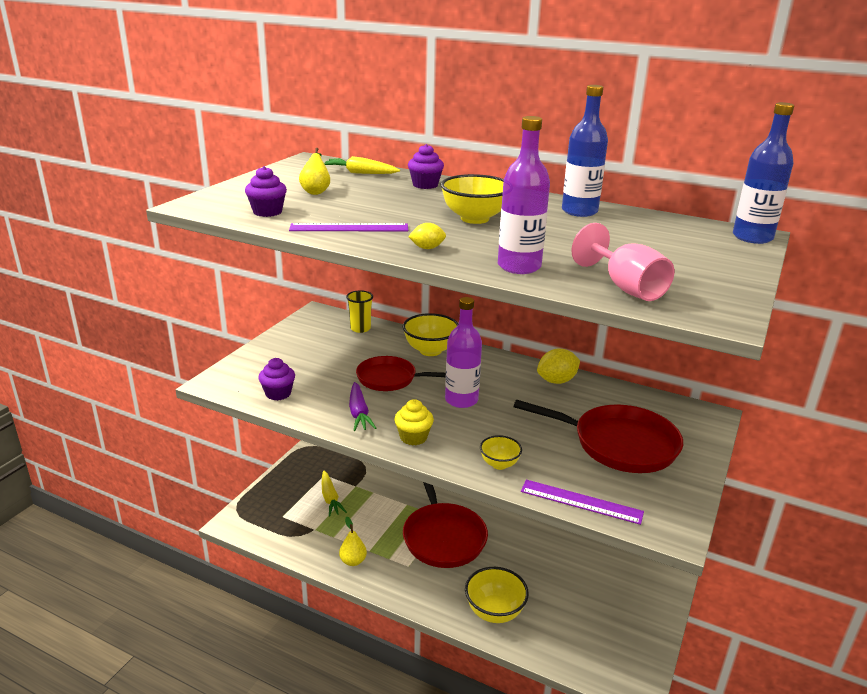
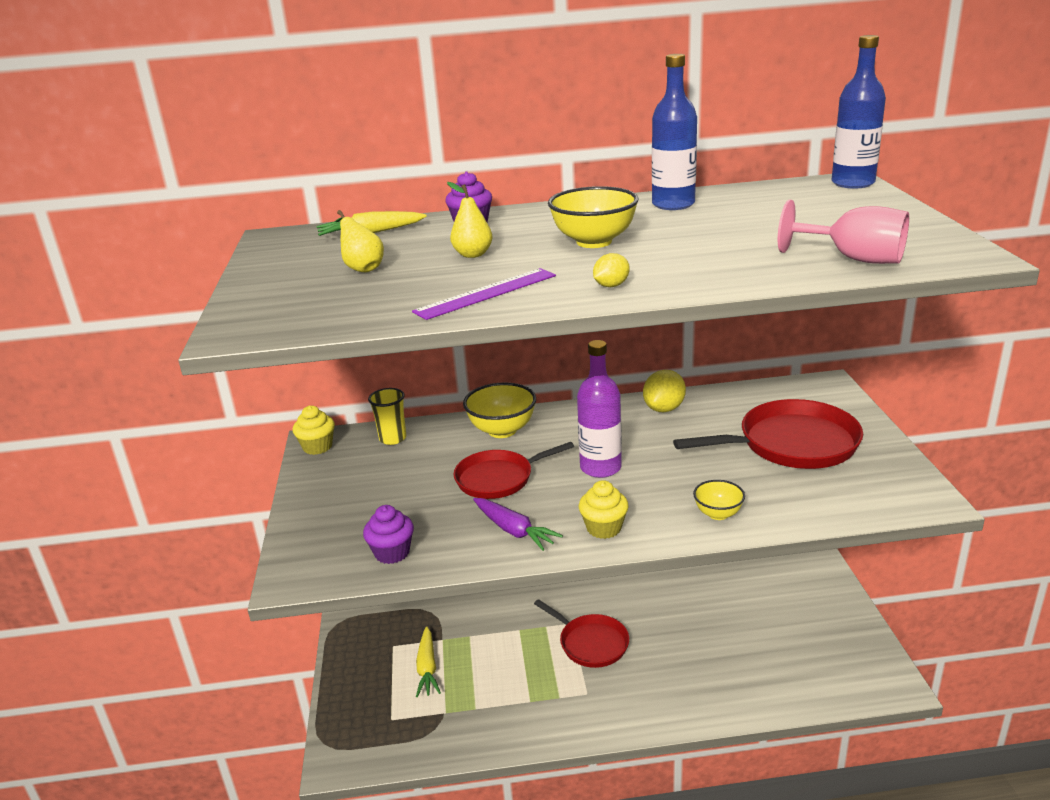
camera: 30 degrees left, 0 degrees up
(267, 212) = (353, 308): purple cupcake -> none
(314, 316) = (317, 447): none -> yellow cupcake
(330, 498) = (427, 668): yellow carrot -> yellow carrot turned 45 degrees clockwise
(353, 561) = (524, 722): yellow pear -> yellow pear (473, 254)
(443, 537) = (591, 643): red pan -> red pan, size x0.65
(494, 612) = (714, 690): yellow bowl -> none
(519, 266) = (731, 272): purple bottle -> none
(581, 501) = (829, 512): purple ruler -> none

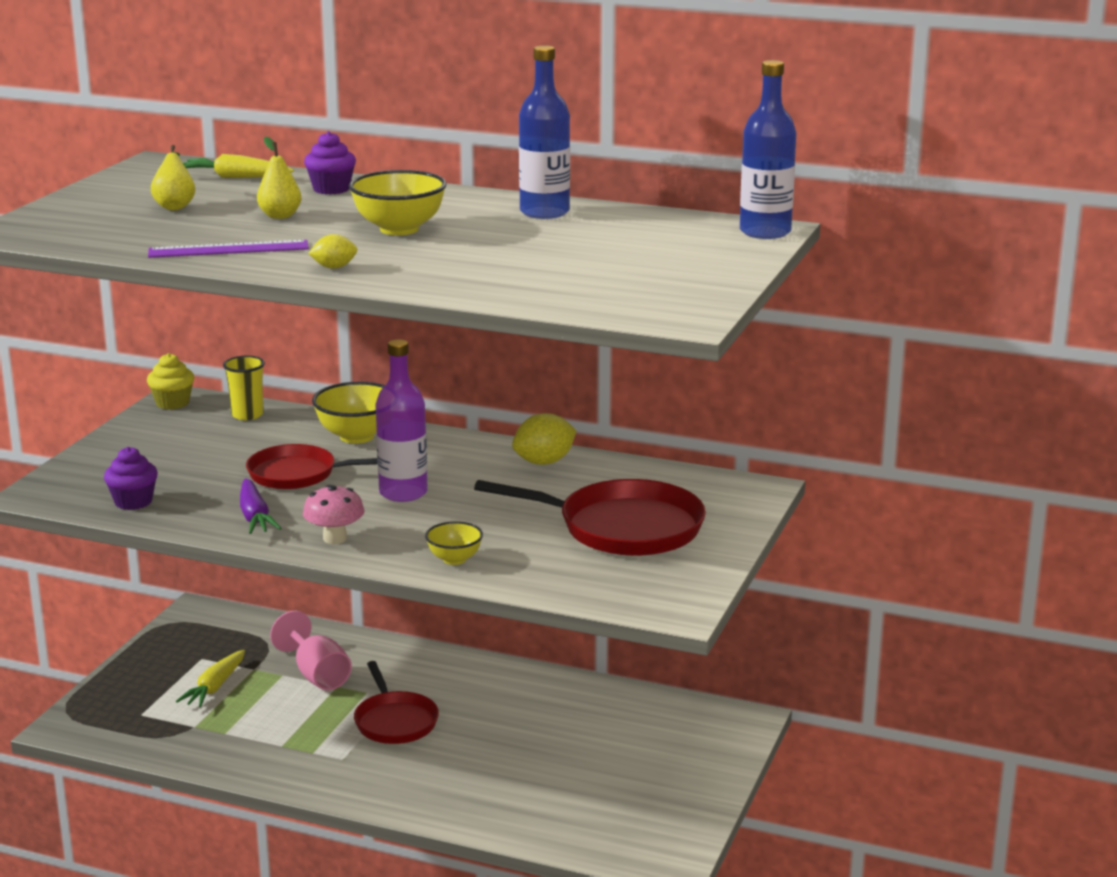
camera: 25 degrees right, 5 degrees down
(604, 528) = (335, 538): yellow cupcake -> pink mushroom
(853, 259) = (579, 296): pink goblet -> pink goblet (317, 675)

